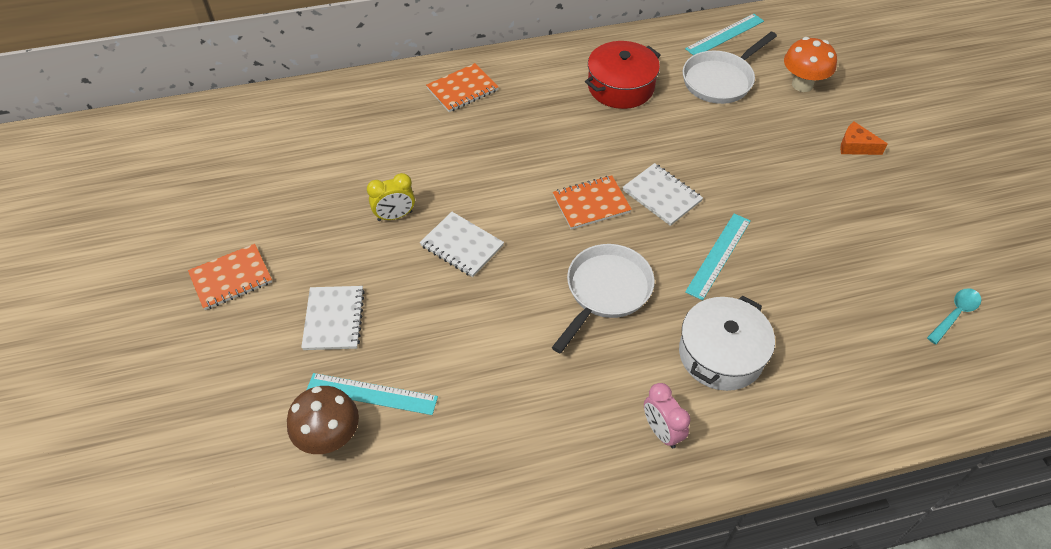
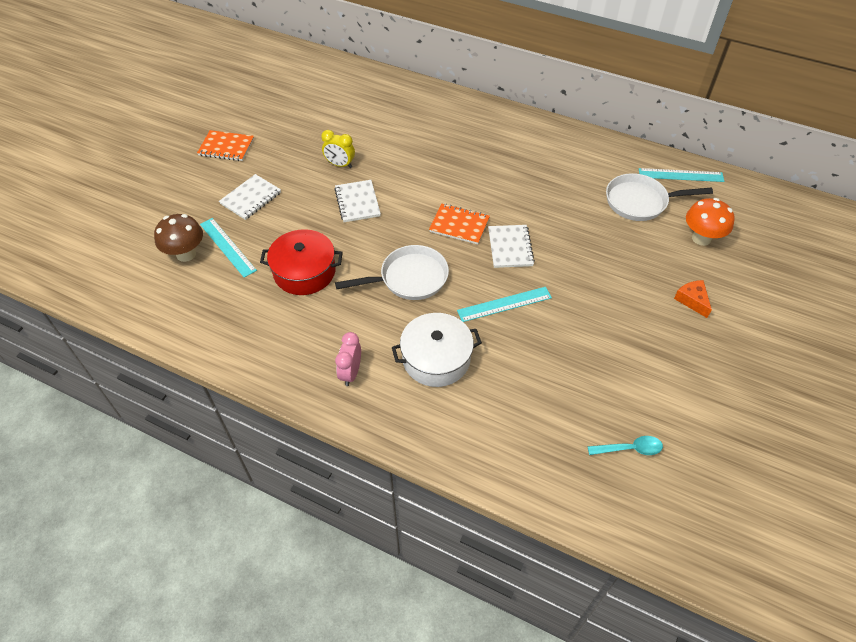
camera: 40 degrees right, 0 degrees up
(462, 89) = (458, 116): orange notebook -> none
(621, 87) = (562, 168): red pot -> red pot (304, 272)

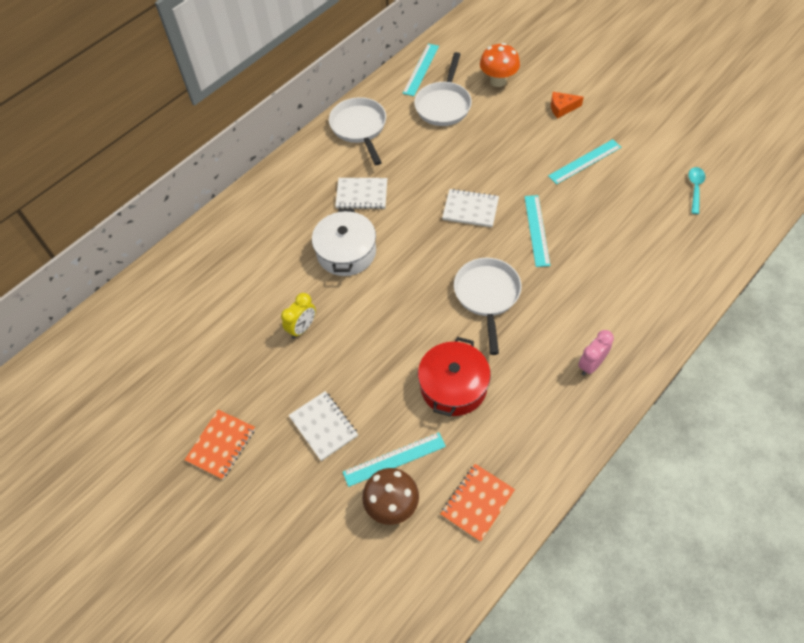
camera: 70 degrees left, 5 degrees up
(350, 373) = (591, 365): pink clock -> pink clock turned 105 degrees clockwise
(357, 202) = (368, 321): white notebook -> white notebook (362, 194)
(436, 359) = (587, 294): white pot -> white pot (346, 252)
(459, 225) = (430, 241): orange notebook -> orange notebook (477, 503)
(576, 149) = (359, 128): none -> white pan
(620, 332) = (584, 161): none -> turquoise ruler

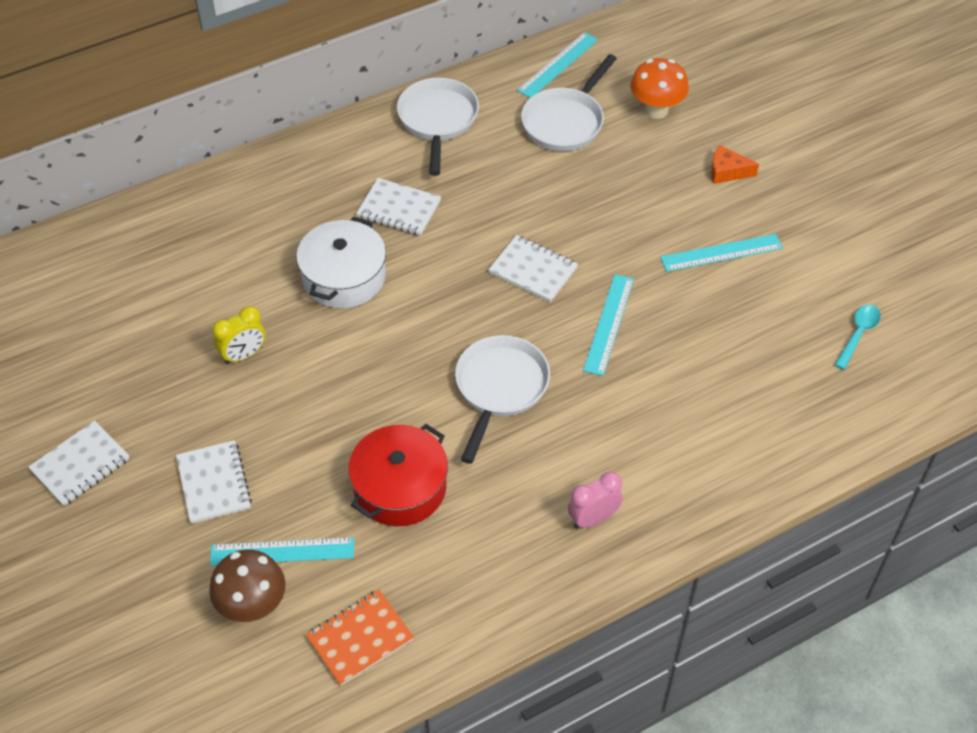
camera: 15 degrees right, 5 degrees down
(221, 445) = (80, 465): orange notebook -> white notebook

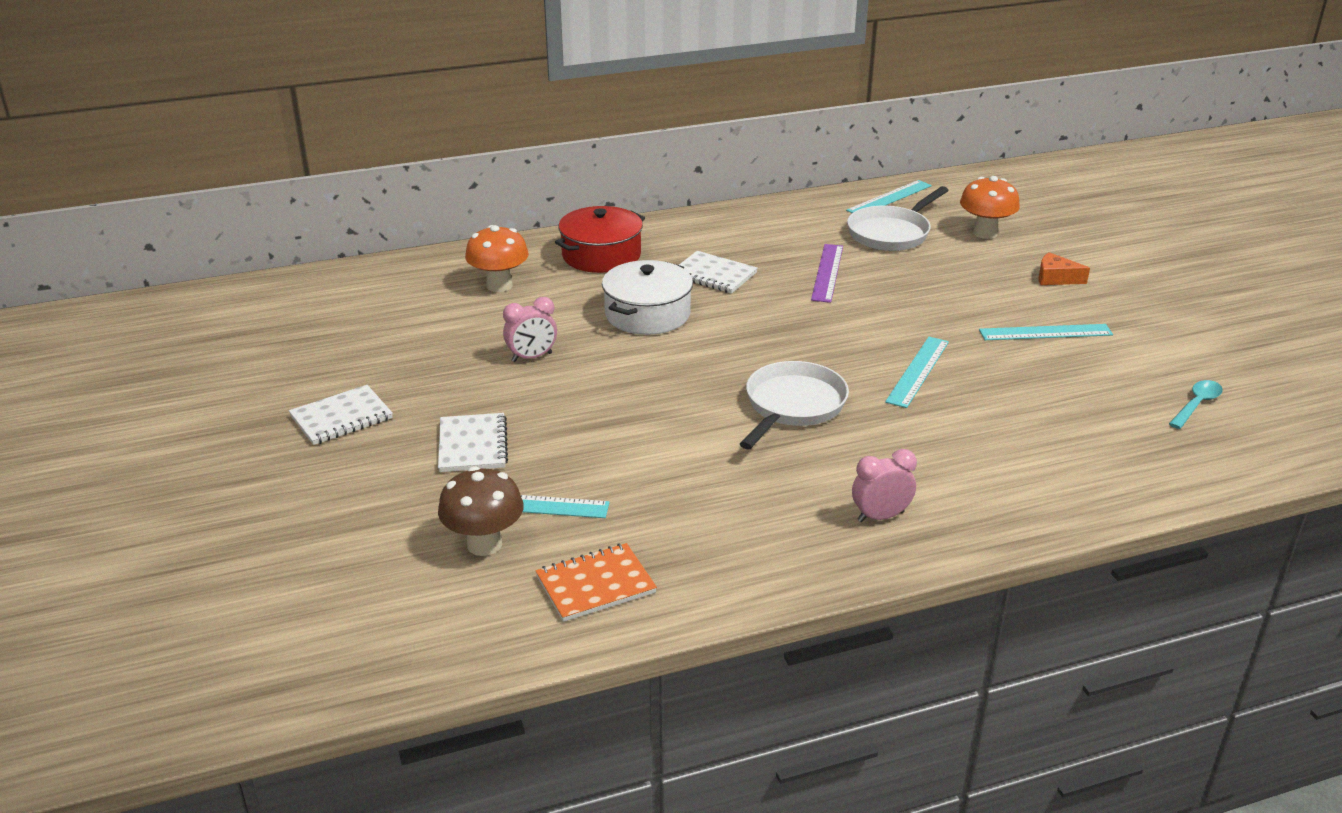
camera: 10 degrees right, 20 degrees down
(189, 253) = (499, 285): none -> orange mushroom
(244, 355) = (532, 357): yellow clock -> pink clock
(400, 487) = (669, 469): red pot -> red pot (601, 255)
(438, 120) = (764, 223): white pan -> none
(509, 191) = (827, 272): none -> purple ruler
(533, 270) = (843, 327): white notebook -> none

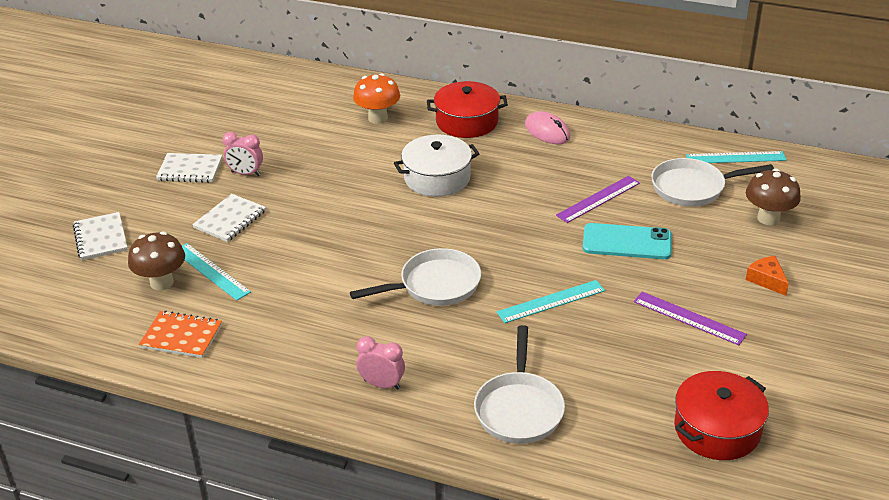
camera: 40 degrees right, 5 degrees up
(532, 357) = (332, 177): pink clock -> pink clock (245, 174)
(694, 236) = (547, 131): none -> pink mouse
(713, 275) = (518, 167): white notebook -> white notebook (101, 238)
(905, 296) = (627, 242): none -> turquoise phone
(985, 233) = (768, 218): orange mushroom -> brown mushroom
(1030, 471) = (519, 409): none -> white pan
(1045, 332) = (689, 318): turquoise ruler -> purple ruler
(1196, 404) = (717, 429): turquoise spoon -> red pot

